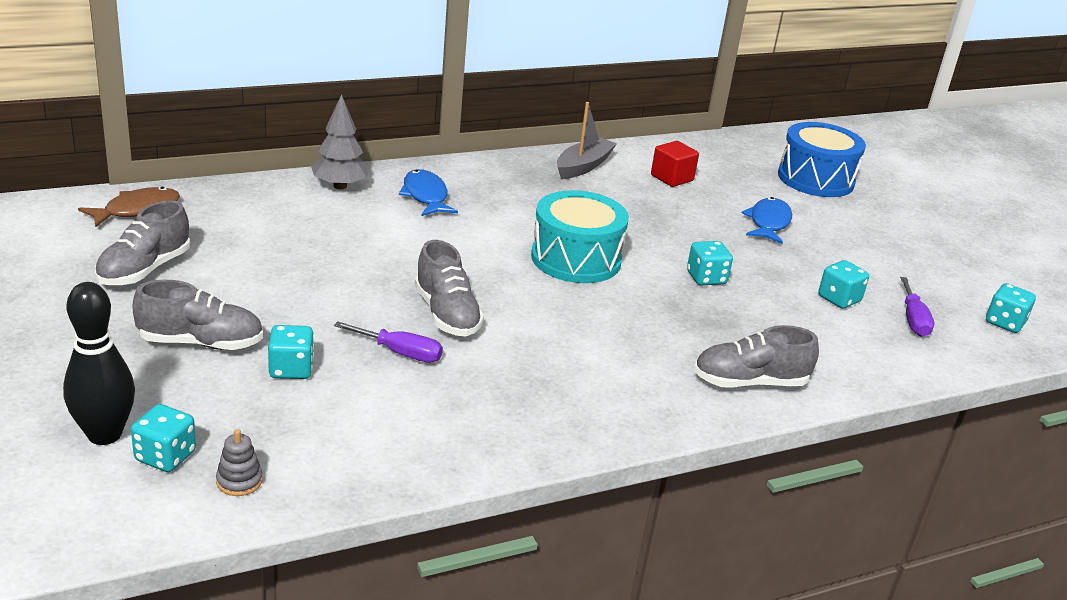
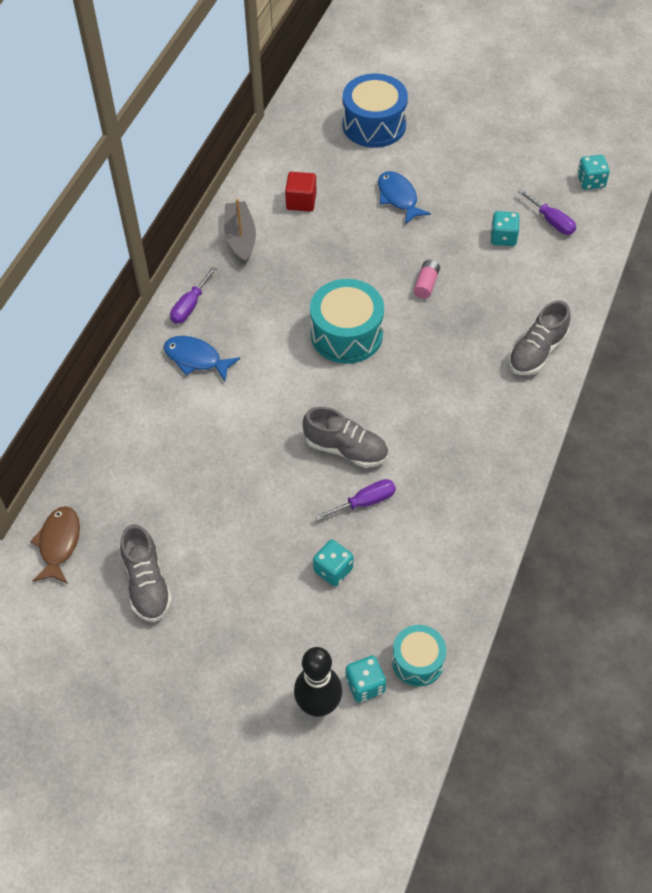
camera: 40 degrees left, 25 degrees up
(201, 343) = (264, 601): grey shoe -> none
(239, 481) = (418, 661): grey stacking toy -> turquoise drum
(340, 186) = (136, 399): grey tree -> none
(475, 172) = (190, 306): none -> purple screwdriver
(706, 278) = (426, 284): turquoise dice -> pink battery

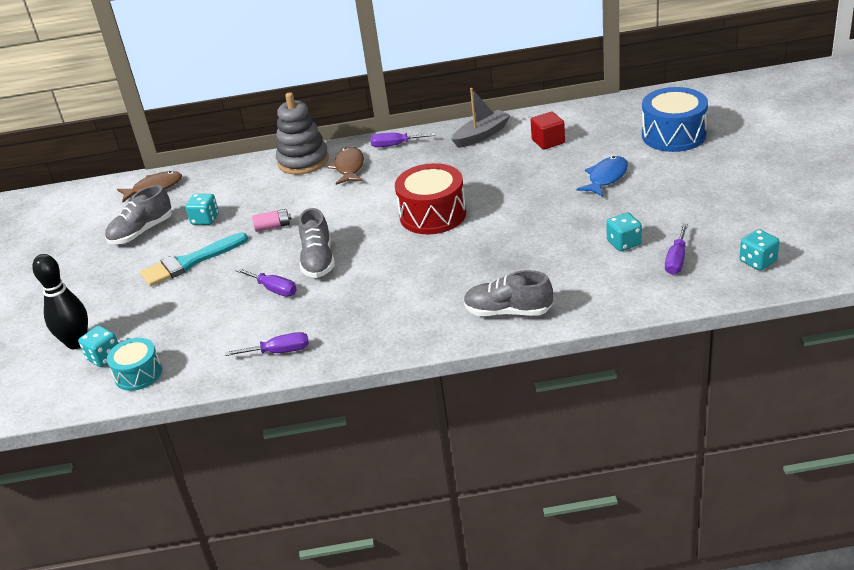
camera: 65 degrees right, 20 degrees down
(142, 390) = (303, 161): none -> grey stacking toy
(196, 359) = (349, 167): blue fish -> brown fish
(253, 557) = (190, 262): none -> turquoise brush
(333, 570) = (200, 301): turquoise dice -> turquoise dice (205, 219)
(346, 334) = (433, 215): turquoise drum -> red drum
(426, 284) = (525, 228): pink battery -> pink battery (273, 226)
(469, 533) = (279, 352): none -> purple screwdriver

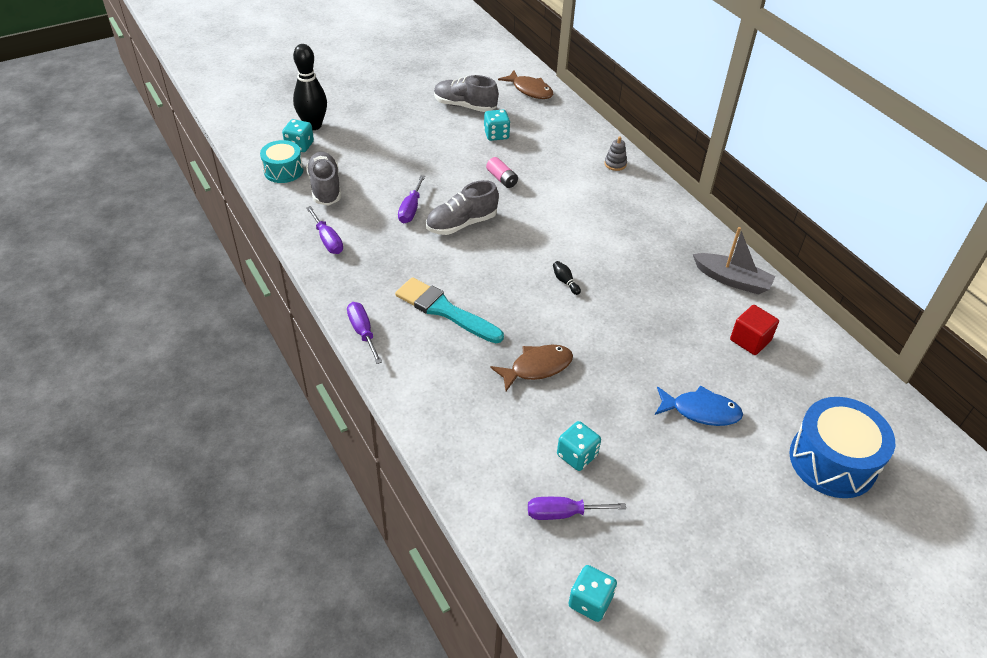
camera: 60 degrees right, 10 degrees up
(190, 262) = (432, 147): turquoise brush -> turquoise brush (444, 310)
(303, 161) = (615, 164): grey stacking toy -> grey stacking toy, size x0.42
(349, 167) = (619, 198): brown fish -> brown fish (537, 367)
(395, 145) = (676, 218): purple screwdriver -> purple screwdriver (363, 332)
(433, 215) = (565, 281): red drum -> black bowling pin
(508, 311) = (425, 382): grey shoe -> grey shoe (325, 188)

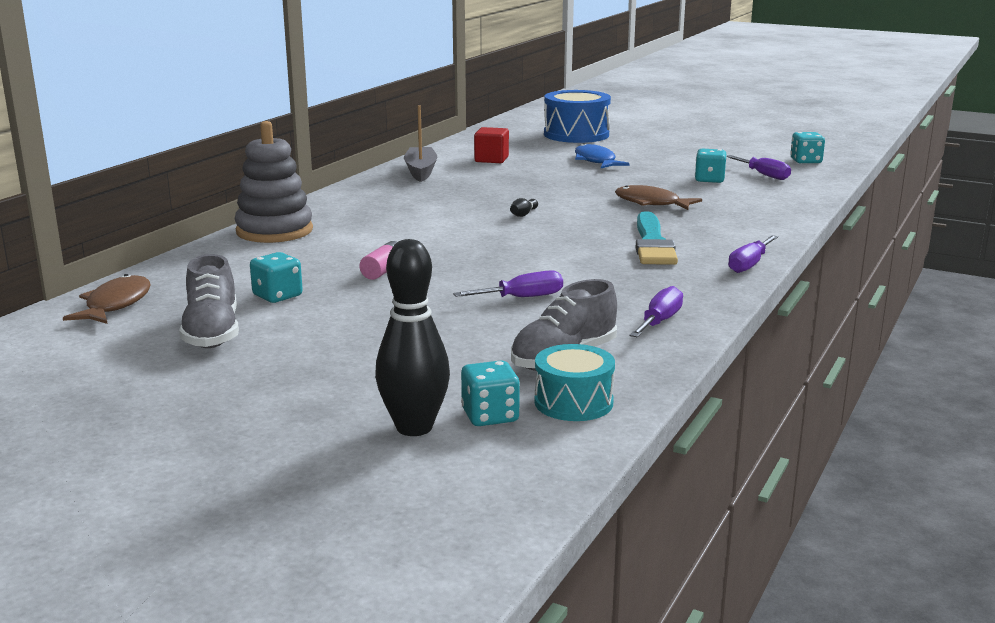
camera: 120 degrees left, 25 degrees down
(461, 224) = (506, 268): grey shoe -> none
(615, 164) = (274, 231): grey stacking toy -> grey stacking toy, size x2.40

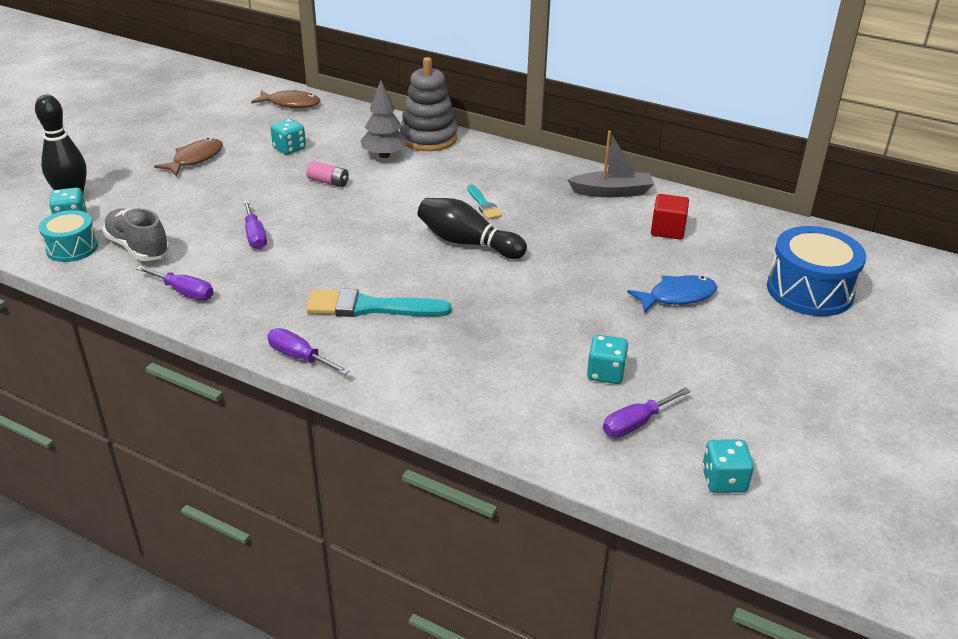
camera: 90 degrees right, 15 degrees up
(212, 333) = (233, 134): grey shoe -> none
(316, 248) = (384, 155): none -> grey tree
(444, 209) = (483, 204): none -> turquoise brush
(523, 214) = (467, 243): black bowling pin -> black bowling pin, size x2.49
(651, 203) = (504, 319): brown fish -> brown fish (195, 159)

